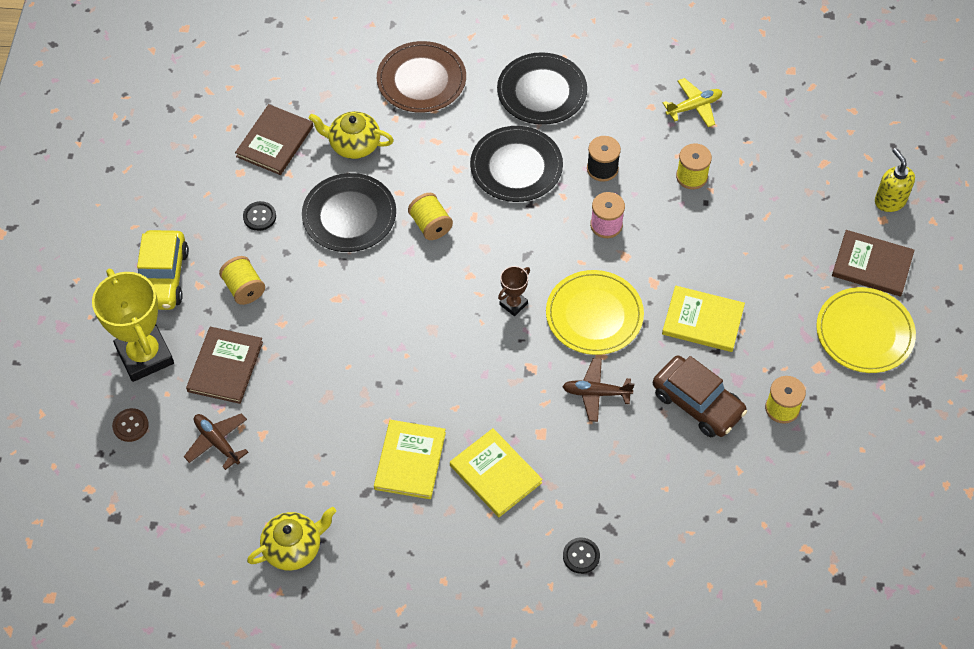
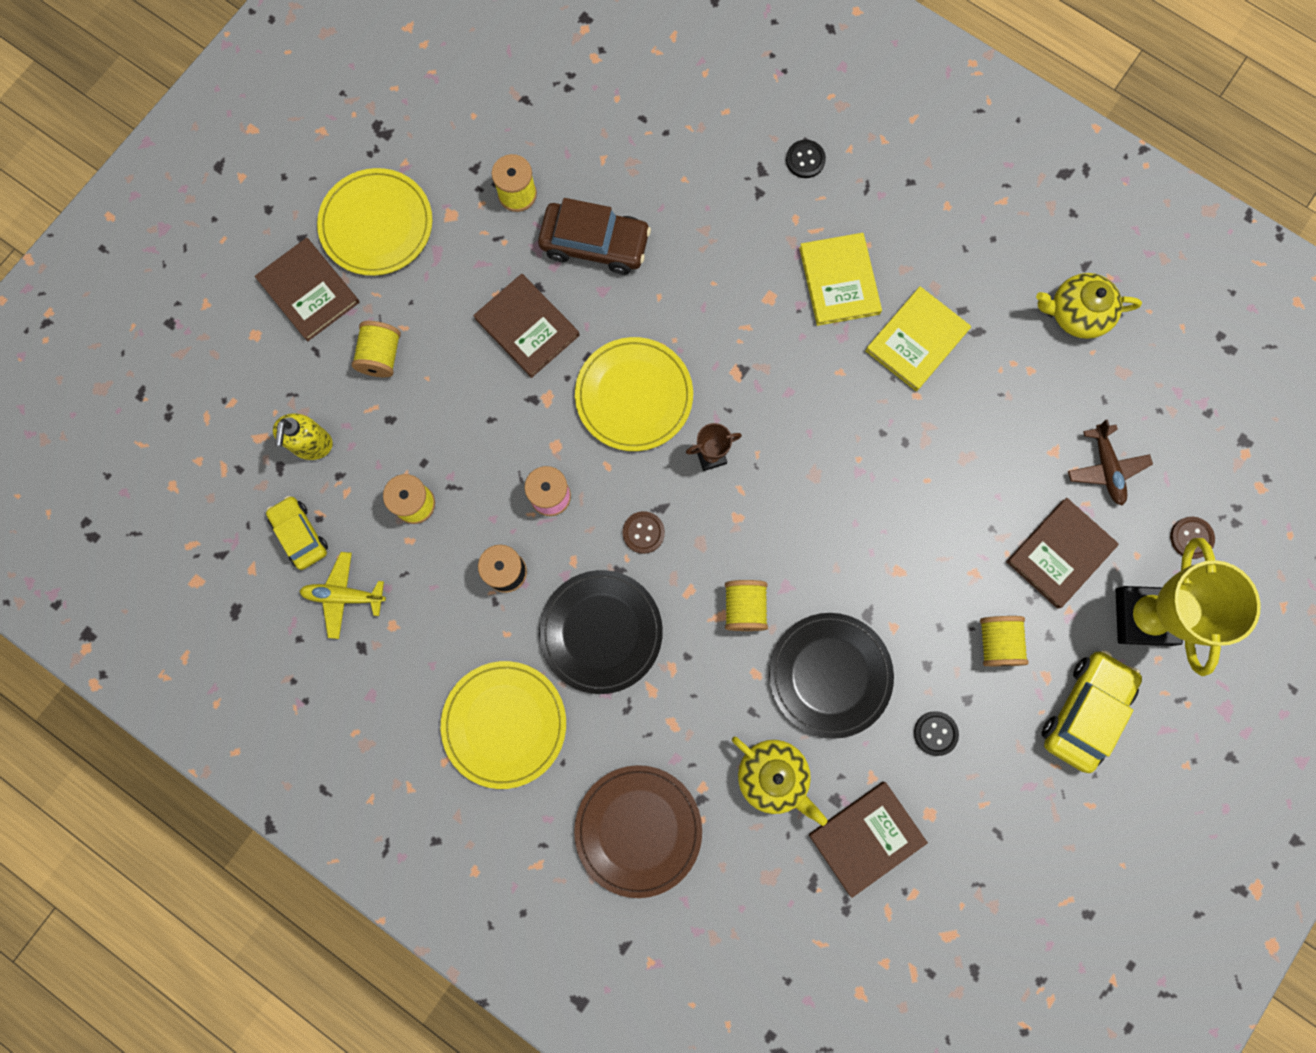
camera: 150 degrees left, 20 degrees up
(528, 235) = (643, 532): none -> brown button
(542, 91) = (504, 724): black plate -> yellow plate
(596, 393) = (688, 309): brown plane -> none
(697, 403) = (595, 244): brown car -> brown car turned 120 degrees clockwise
(703, 320) = (527, 327): yellow book -> brown book
(749, 124) = (300, 535): none -> yellow car
(787, 250) = (381, 356): none -> yellow spool
(890, 201) = (229, 352): yellow soap dispenser -> yellow soap dispenser (312, 444)

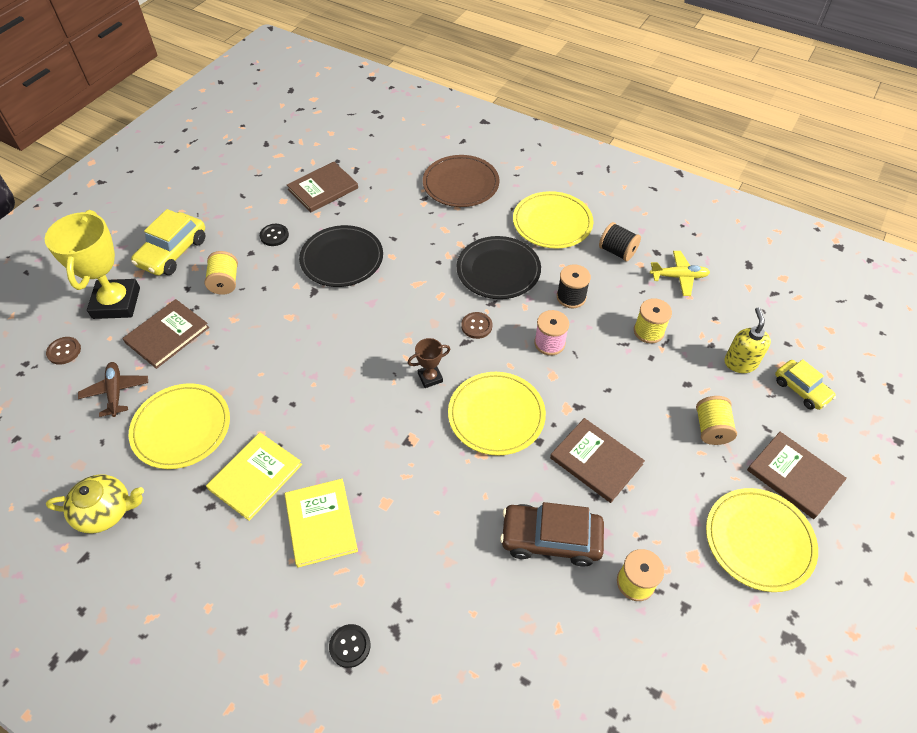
camera: 175 degrees right, 25 degrees down
(300, 535) = (724, 308): yellow car -> yellow car (801, 389)
(419, 654) = (617, 251): none -> black spool
(744, 608) = (400, 289): yellow spool -> none
(773, 776) = (379, 210): yellow teapot -> none
(1013, 410) = (181, 428): none -> yellow plate

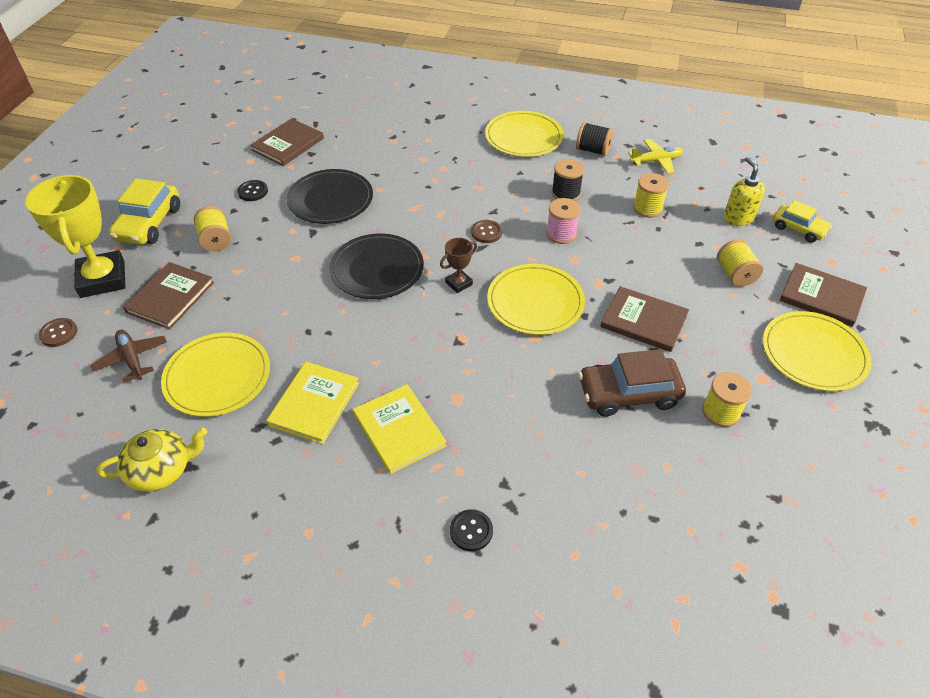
camera: 15 degrees left, 5 degrees down
(461, 184) = (424, 119): brown plate -> none
(498, 270) = (488, 183): black plate -> black plate (377, 269)

